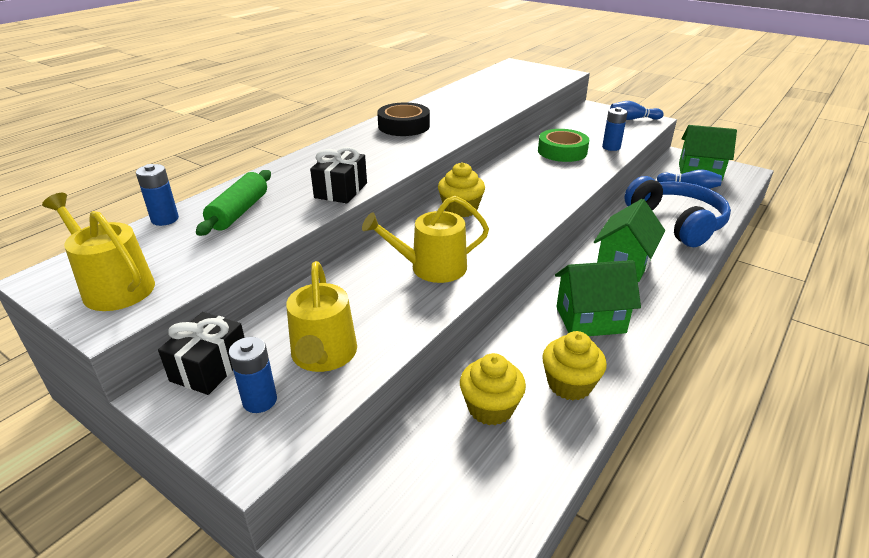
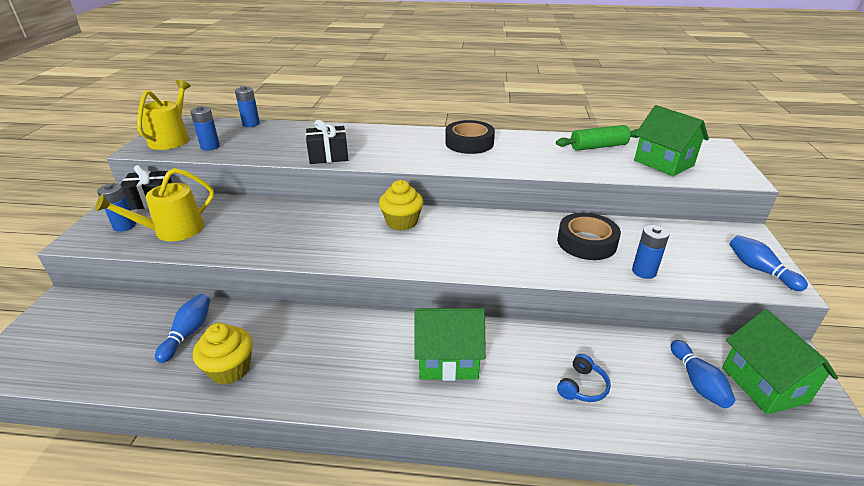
camera: 60 degrees right, 0 degrees up
(196, 258) = (210, 146): none -> blue battery
(239, 212) = (273, 138): green rolling pin -> green rolling pin (598, 146)
(431, 268) = (298, 236): yellow watering can -> none
(490, 408) = (188, 333): yellow cupcake -> blue bowling pin
(562, 151) = (586, 242): green tape -> black tape
(590, 320) = (330, 359): green house -> green house (663, 163)
(676, 223) = (582, 387): blue headphones -> blue headphones, size x0.41

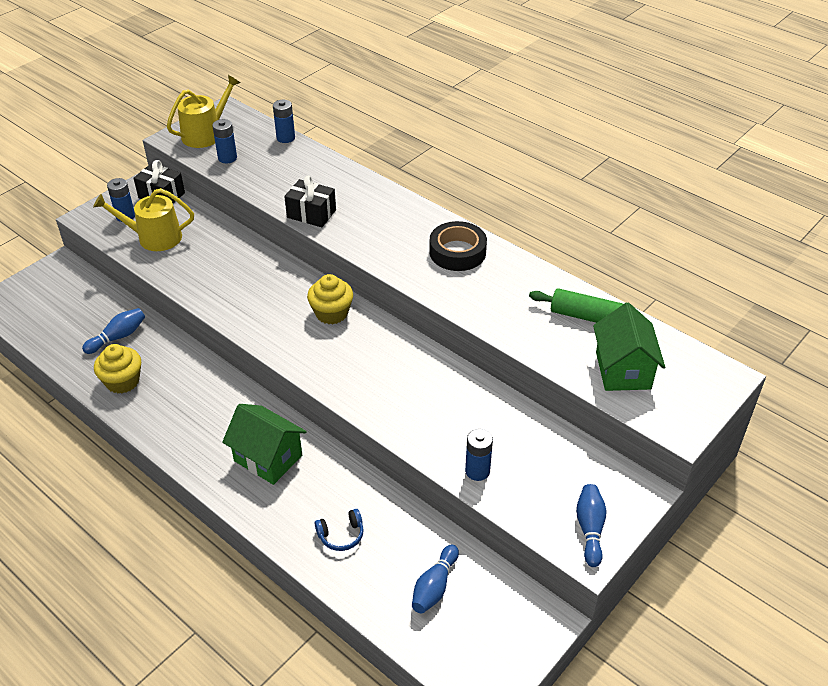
camera: 35 degrees right, 10 degrees up
(586, 242) = (466, 416): black tape -> none
(764, 385) = (487, 622): green house -> none

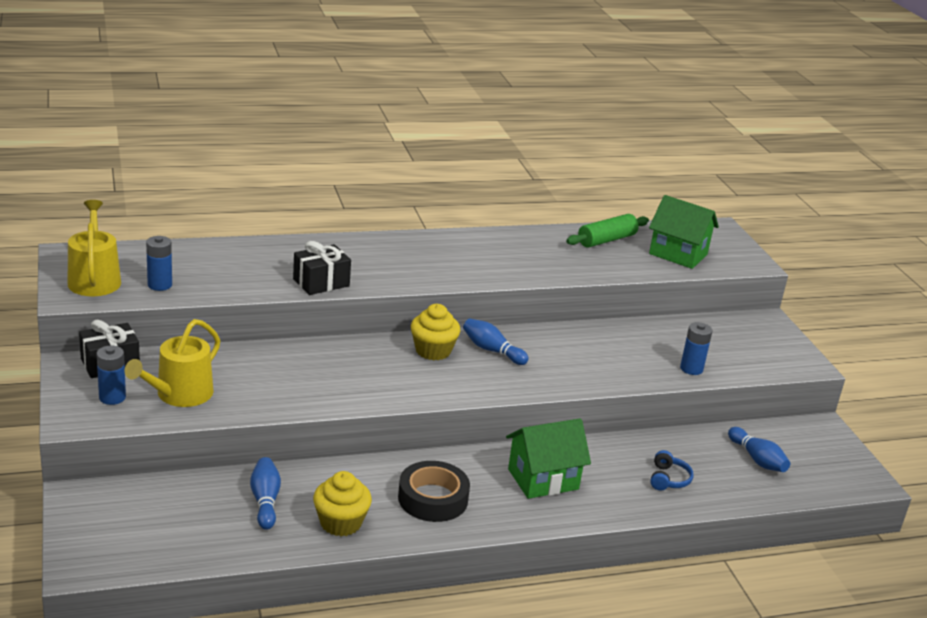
camera: 60 degrees left, 15 degrees down
(285, 138) = (176, 247): blue battery -> none
(457, 252) = (468, 249): black tape -> black tape (433, 498)
(590, 529) = (786, 353): blue bowling pin -> blue bowling pin (492, 350)

